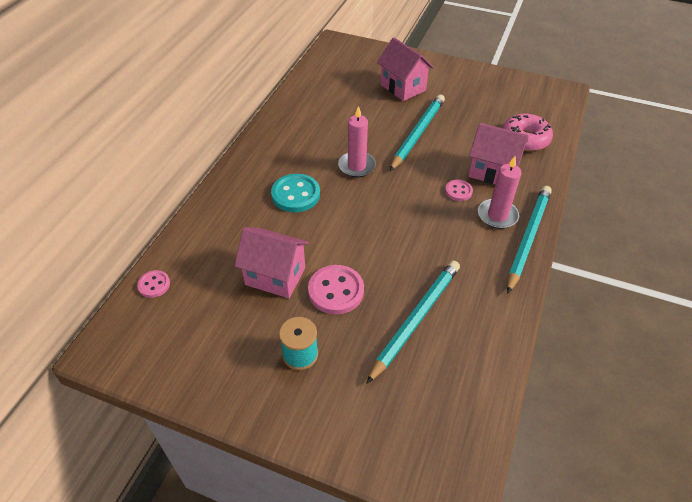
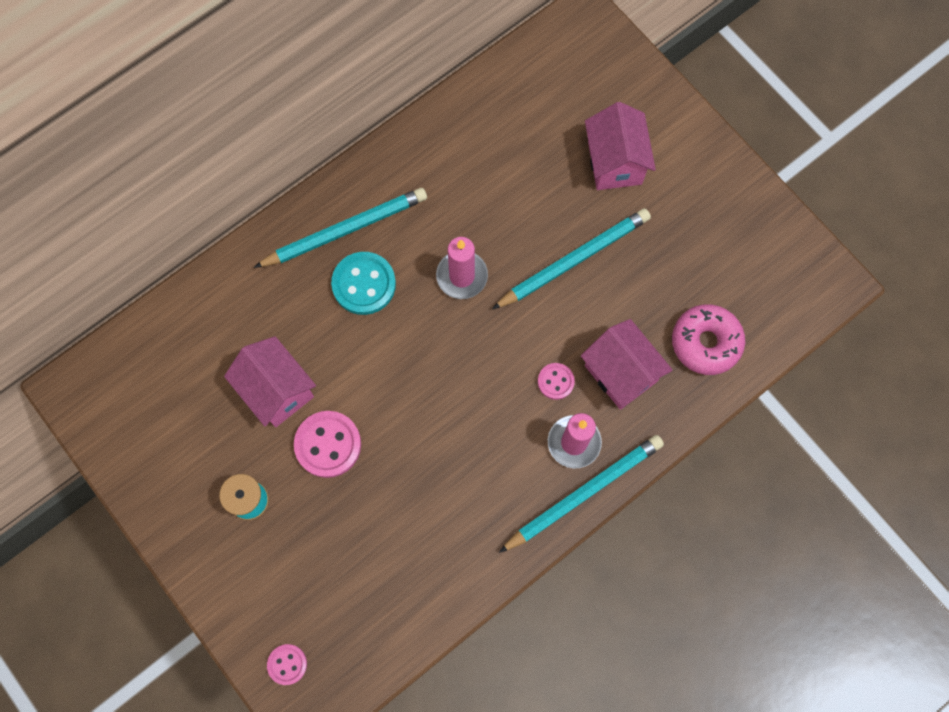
camera: 30 degrees right, 25 degrees up
(154, 285) = (152, 334): pink button -> pink button (287, 664)
(416, 319) = (386, 525): turquoise pencil -> turquoise pencil (345, 230)

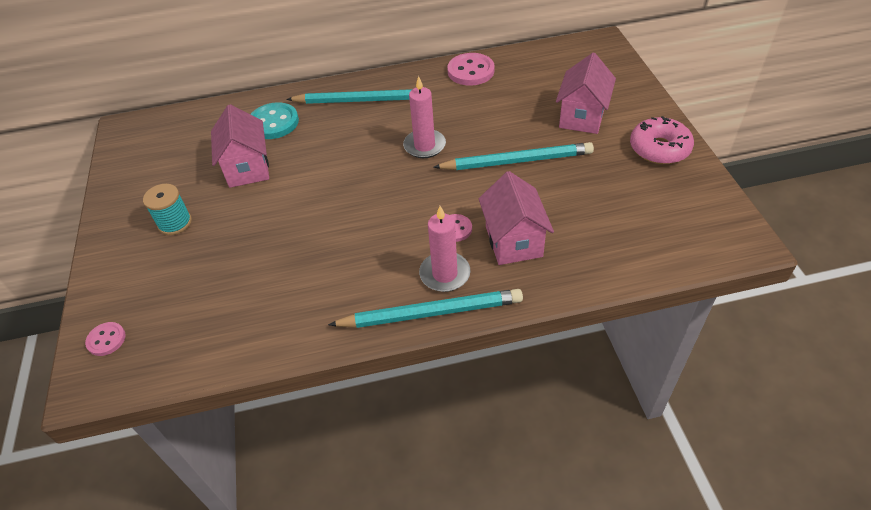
camera: 30 degrees right, 25 degrees down
(328, 444) = (255, 210): pink button -> pink button (471, 71)
(364, 284) = (352, 130): turquoise button -> turquoise button (274, 123)
(705, 342) = (601, 245): pink donut -> pink donut (659, 149)

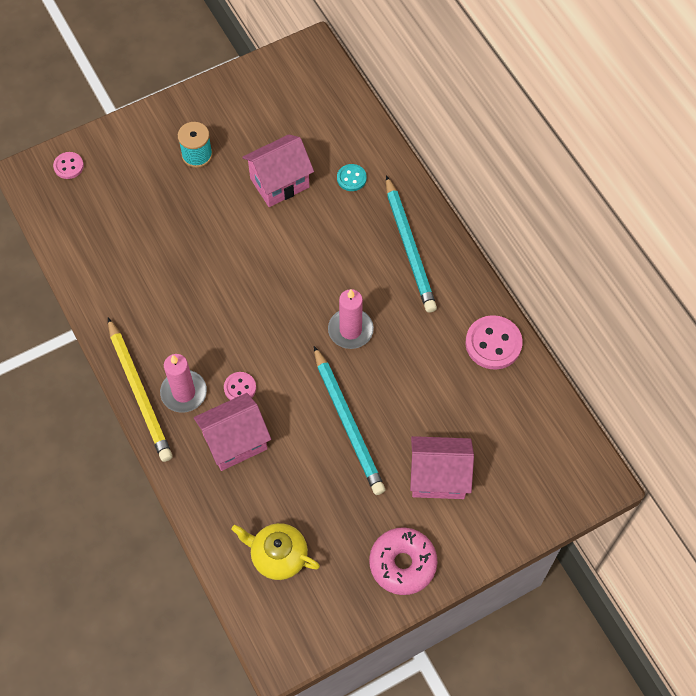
camera: 70 degrees right, 15 degrees up
(274, 123) = (351, 178): turquoise button -> turquoise button, size x0.56
(430, 313) = (139, 392): turquoise pencil -> yellow pencil
(642, 227) = (278, 556): none -> yellow teapot

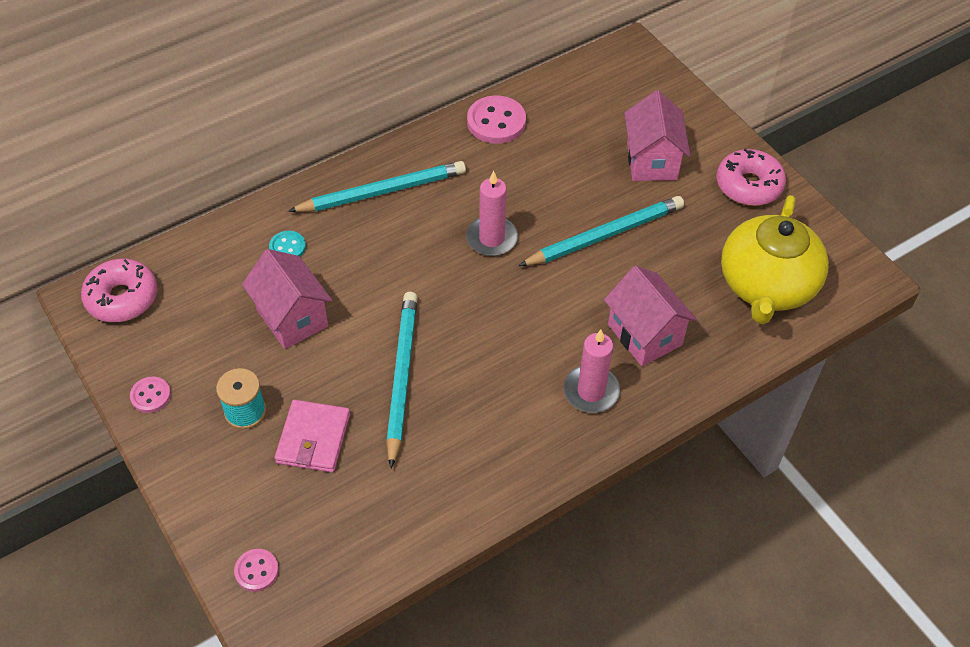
camera: 95 degrees left, 10 degrees down
(139, 392) = (597, 438): yellow pencil -> none
(167, 198) = (313, 438): none -> pink wallet
(215, 257) = (402, 377): none -> turquoise pencil
(240, 388) = (577, 336): pink button -> pink button (151, 396)
(278, 556) = (766, 286): yellow teapot -> yellow teapot, size x1.70
(309, 72) = (122, 298): none -> pink donut

